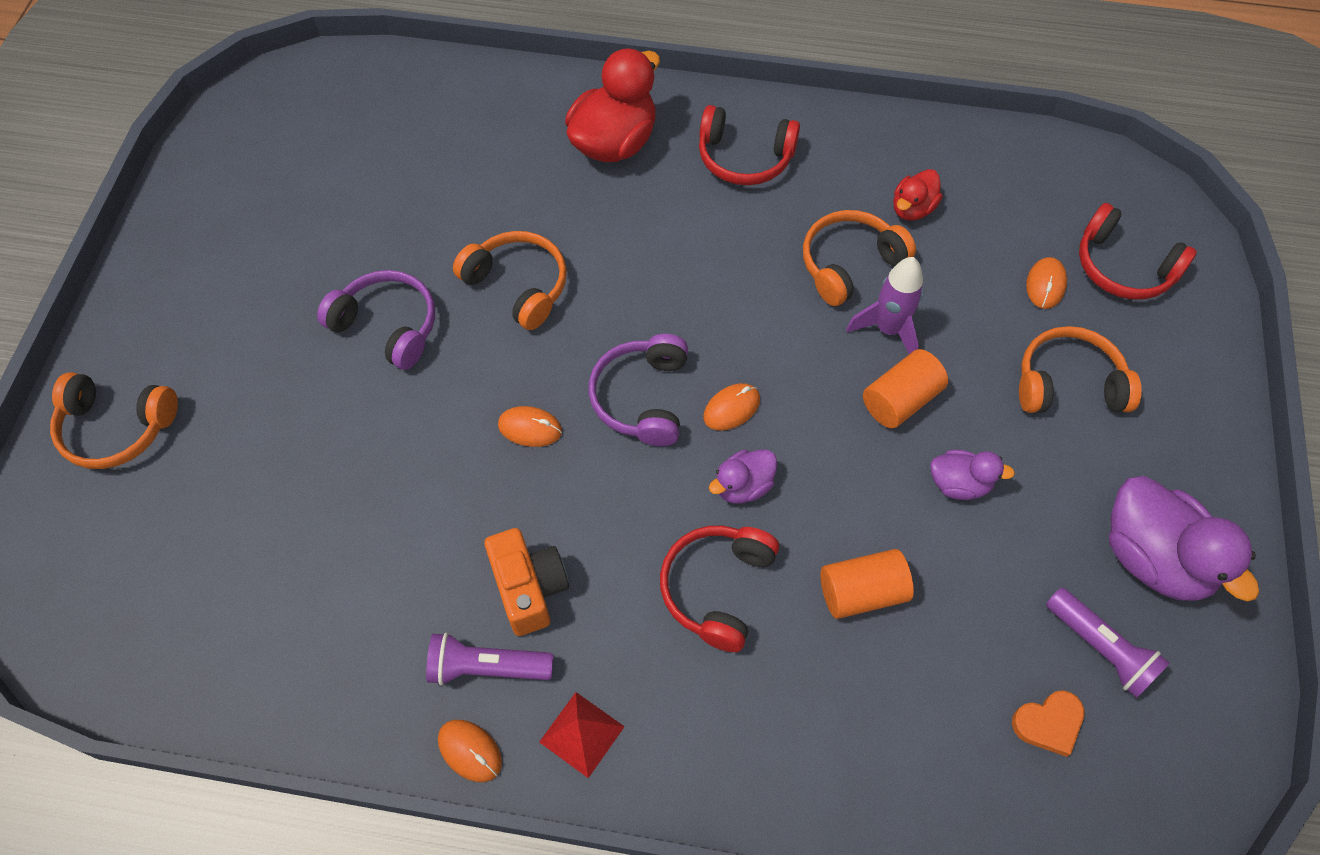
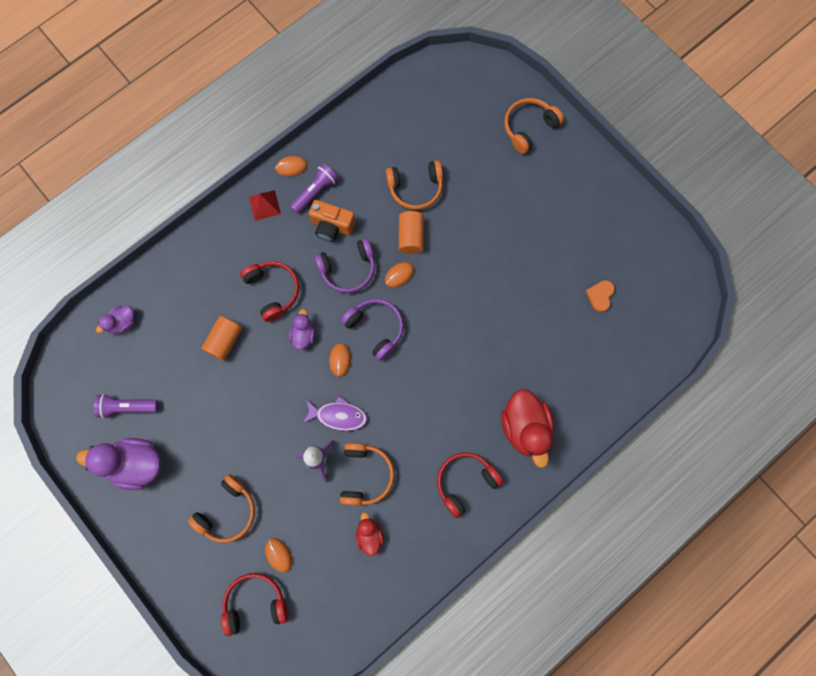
camera: 130 degrees right, 15 degrees up
(387, 326) = (497, 255): purple headphones -> purple headphones (348, 269)
(518, 285) = (475, 321): orange headphones -> orange headphones (415, 188)
(809, 351) = (338, 416): none -> purple fish
(900, 400) = (283, 432): orange cylinder -> orange cylinder (411, 237)
(959, 484) = (229, 419): purple duck -> purple duck (122, 323)
(1048, 723) = (124, 361): orange heart -> orange heart (600, 296)

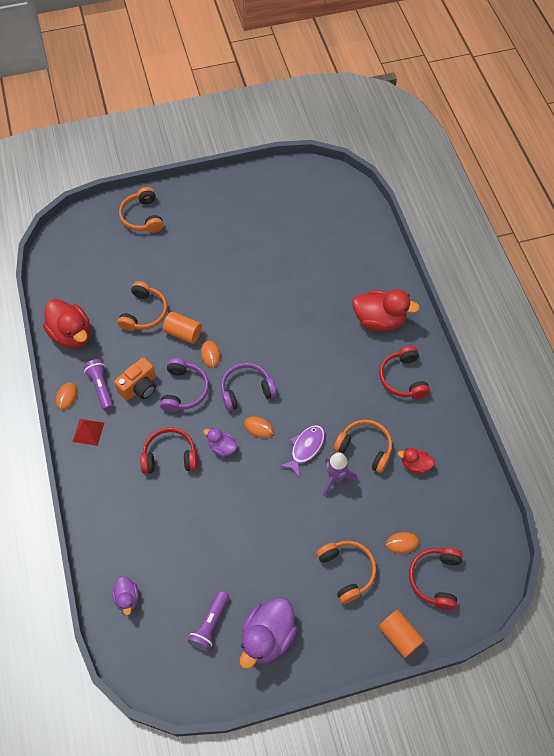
camera: 65 degrees left, 15 degrees down
(224, 341) = (193, 514): orange cylinder -> orange cylinder (399, 636)
(359, 135) = (71, 334): none -> red duck
(600, 296) = (302, 230): orange heart -> none

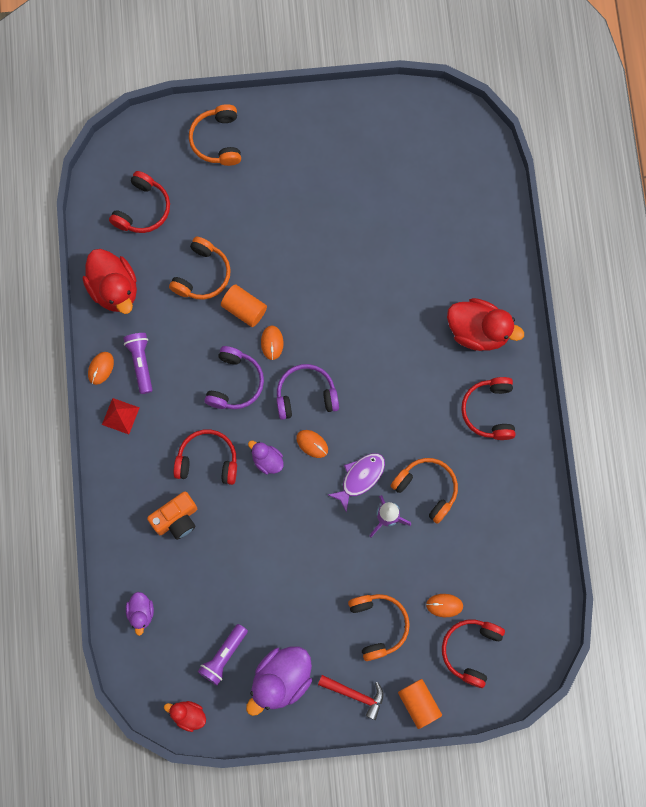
camera: 10 degrees right, 15 degrees up
(88, 273) = (142, 209): none -> red headphones
(139, 387) = (184, 370): orange camera -> orange camera (176, 519)
(339, 638) = (355, 695): none -> red hammer
(415, 465) = (479, 519): red duck -> red duck (188, 715)

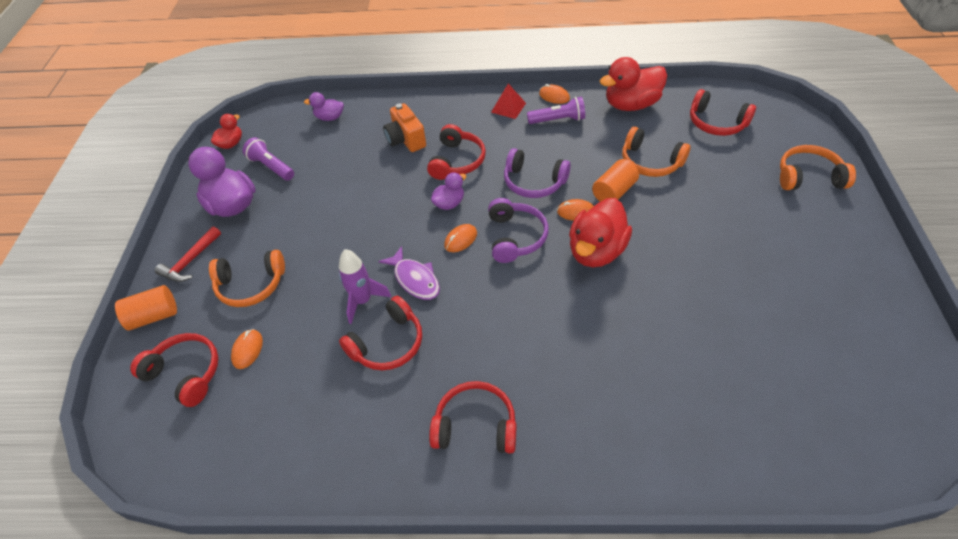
camera: 100 degrees right, 25 degrees down
(427, 489) = (388, 343): orange headphones -> red headphones
(478, 331) = (589, 423): red duck -> red duck (596, 251)

